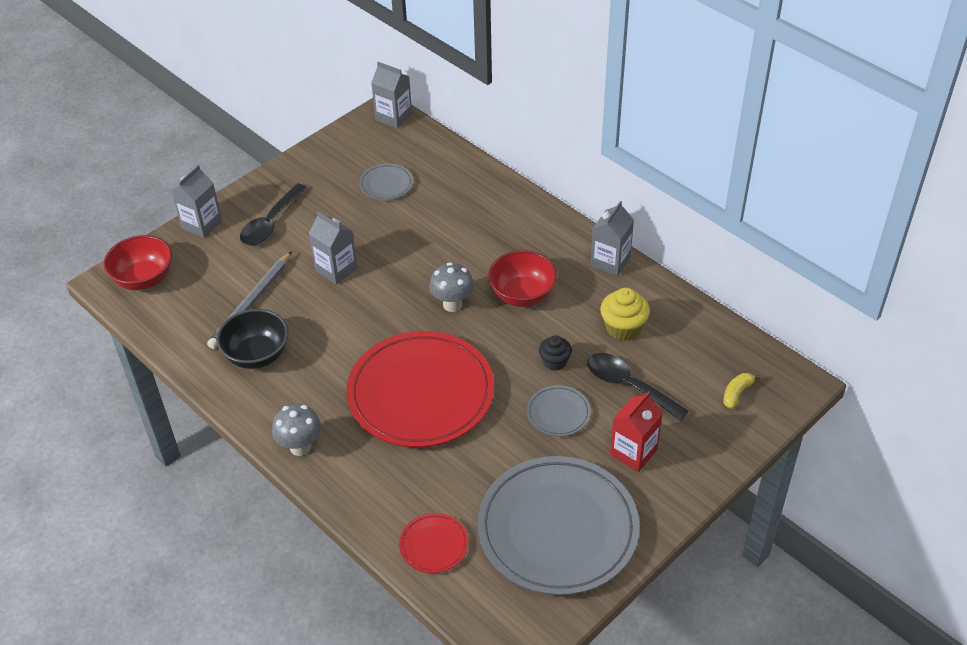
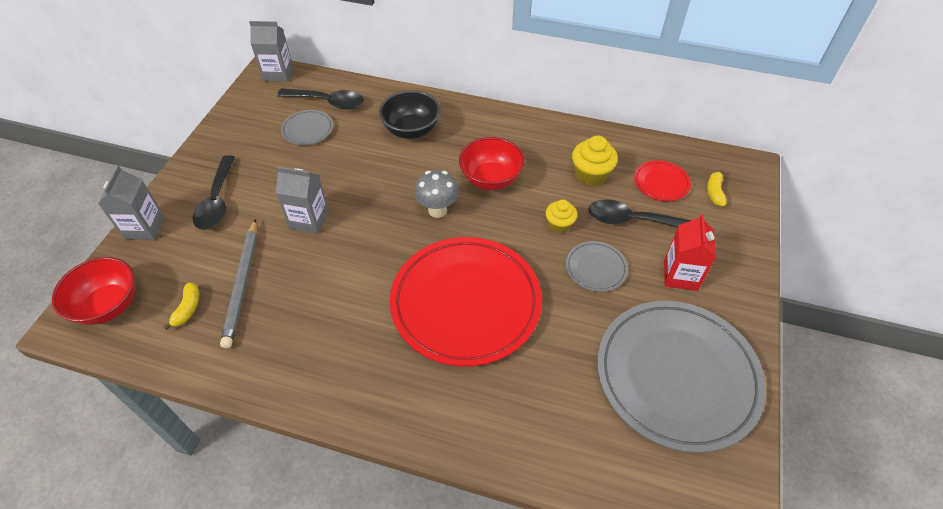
camera: 30 degrees left, 5 degrees up
(199, 305) = (188, 309): none -> yellow banana
(257, 355) = (280, 334): black bowl -> black bowl (411, 130)
(300, 447) = (385, 411): grey mushroom -> none
(422, 163) = (328, 102): none -> black spoon
(434, 545) = (583, 450): red plate -> red plate (661, 183)
(554, 362) = (559, 225): black cupcake -> yellow cupcake
(610, 262) = (540, 127): grey carton -> none

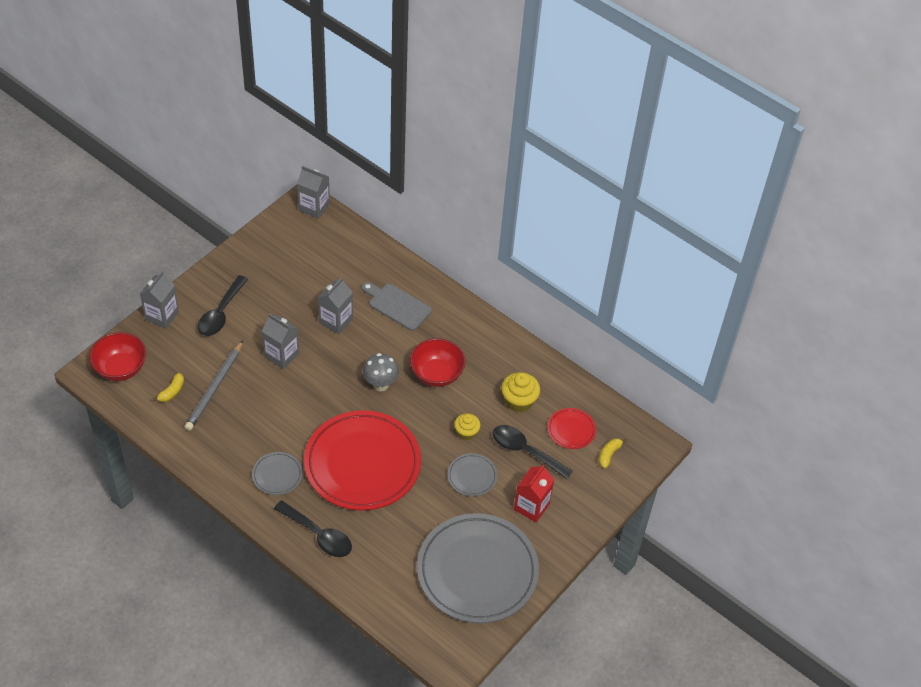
camera: 20 degrees right, 0 degrees up
(307, 129) = (314, 274): grey plate -> grey plate (277, 475)
(328, 102) = (343, 252): black spoon -> black spoon (318, 535)
(353, 165) = (336, 321): none -> grey carton
(411, 130) = (397, 305): black bowl -> grey cutting board

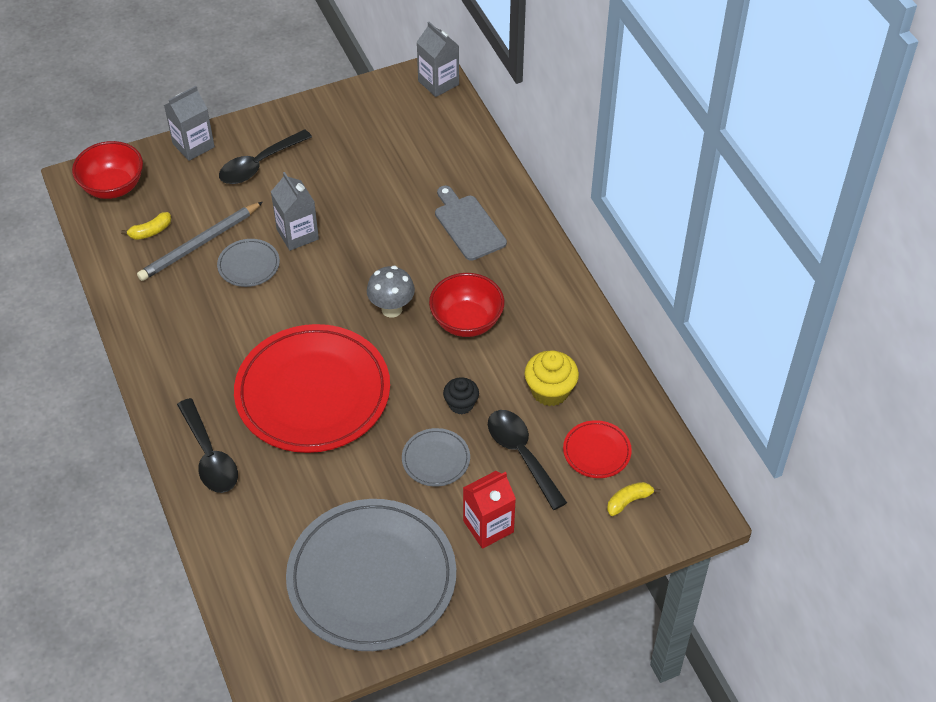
camera: 30 degrees right, 0 degrees up
(277, 475) = (207, 368): grey plate -> grey plate (248, 265)
(336, 321) = (384, 217): grey carton -> none
(466, 432) = (461, 404): yellow cupcake -> black cupcake

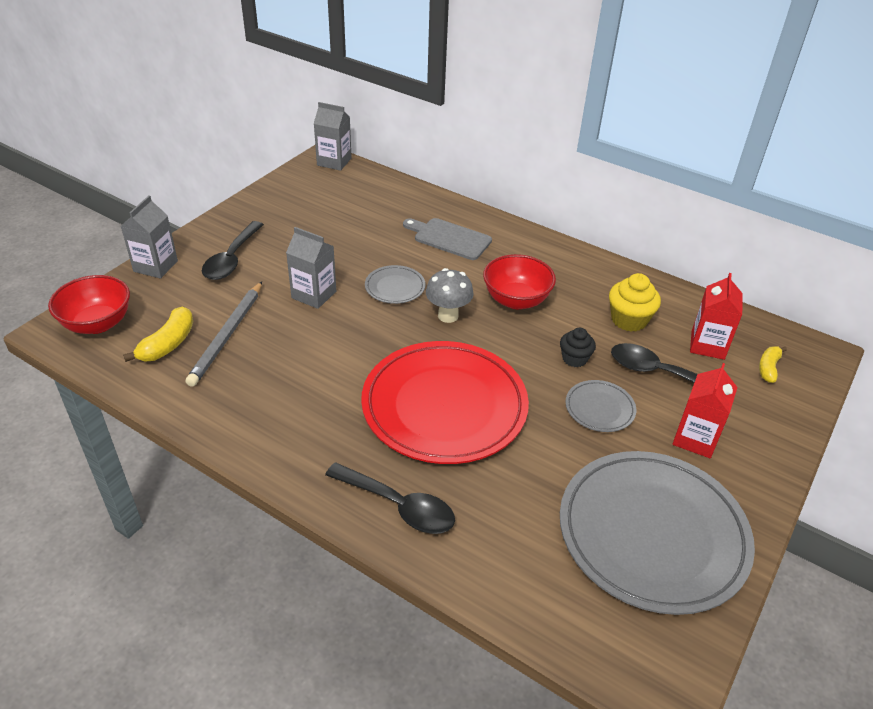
camera: 35 degrees left, 10 degrees down
(150, 231) = (168, 344): yellow banana -> yellow banana, size x1.54
(248, 265) = (290, 333): grey plate -> grey plate (395, 287)
(596, 451) = (707, 345): red plate -> red carton

